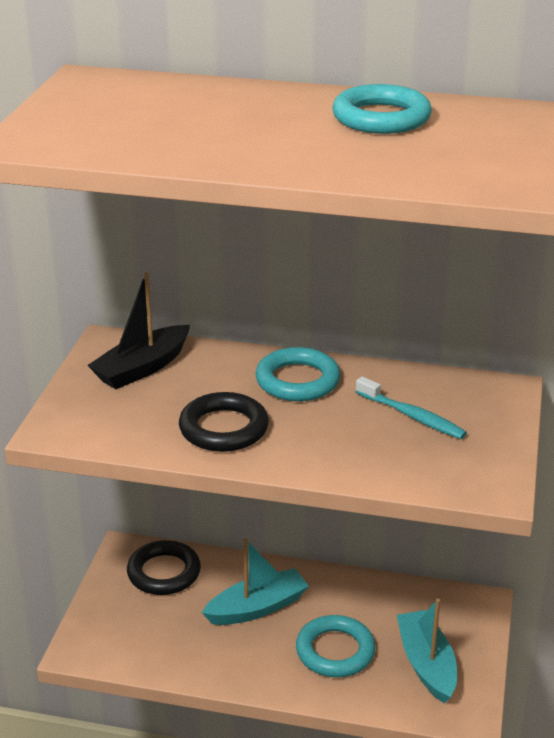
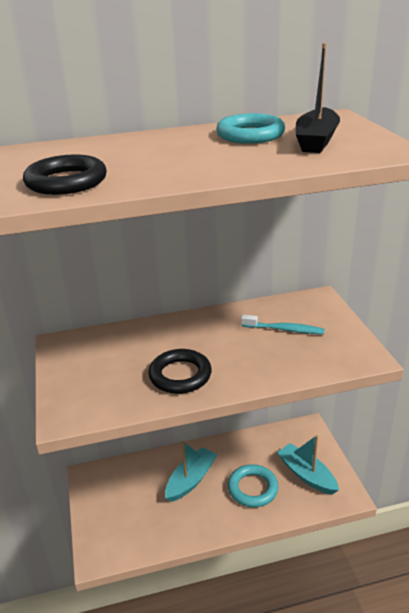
camera: 25 degrees left, 0 degrees up
(142, 368) = (95, 353): black boat -> black boat (316, 140)
(164, 572) = (120, 480): black ring -> black ring (66, 181)
(297, 381) = (200, 329): turquoise ring -> none

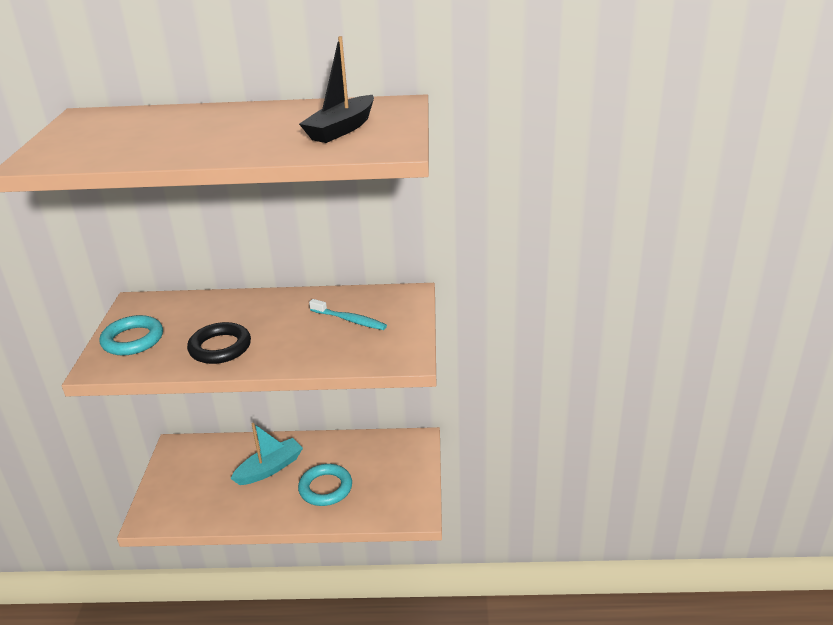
camera: 15 degrees right, 0 degrees up
(66, 181) = (86, 150): black ring -> none
(250, 135) = (293, 117): turquoise ring -> turquoise ring (133, 340)
(306, 475) = (387, 486): turquoise boat -> none

